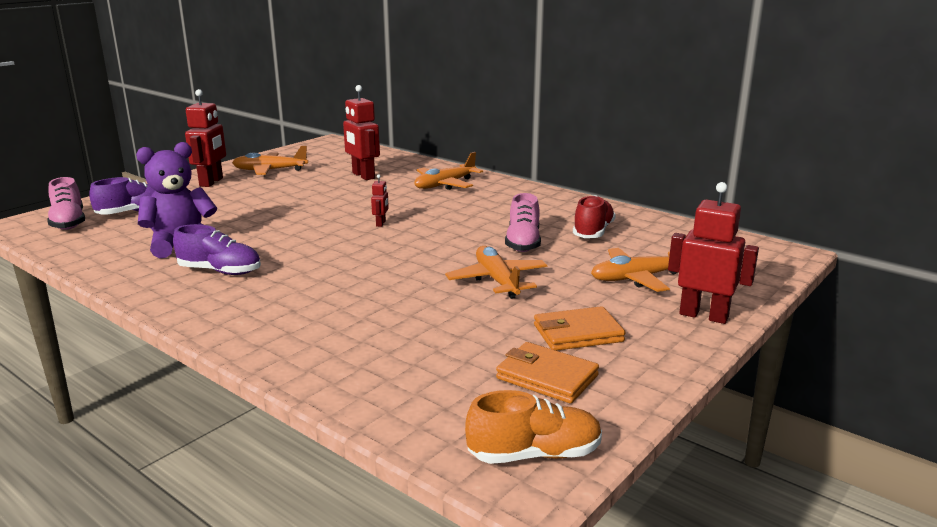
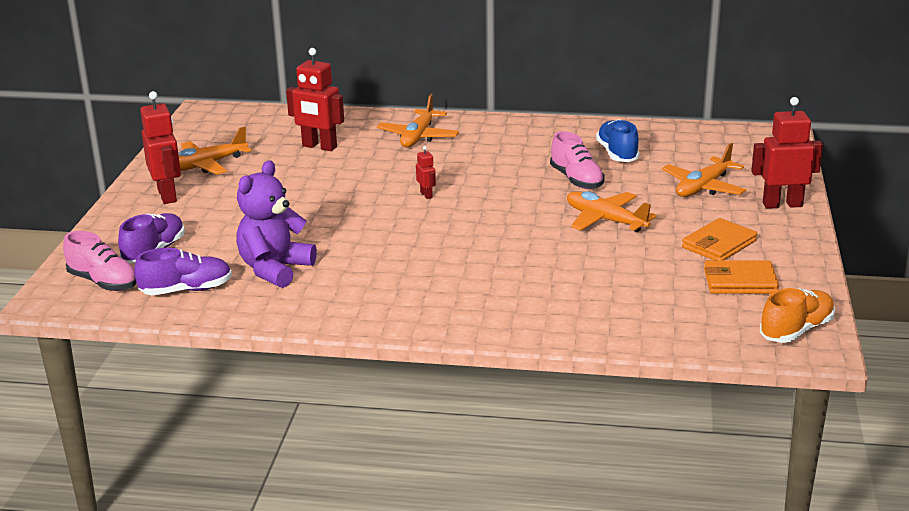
camera: 30 degrees left, 5 degrees up
(220, 271) = (362, 282): purple shoe -> purple shoe (186, 290)
(593, 232) = (617, 154): red shoe -> blue shoe

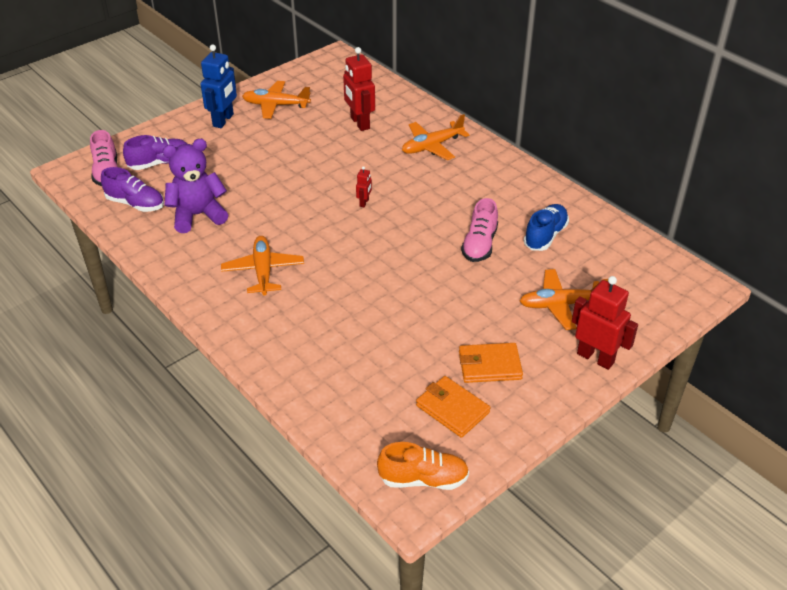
camera: 40 degrees right, 15 degrees up
(167, 195) = (223, 120): red robot -> blue robot
(605, 220) = (444, 294): orange plane -> orange plane (263, 271)

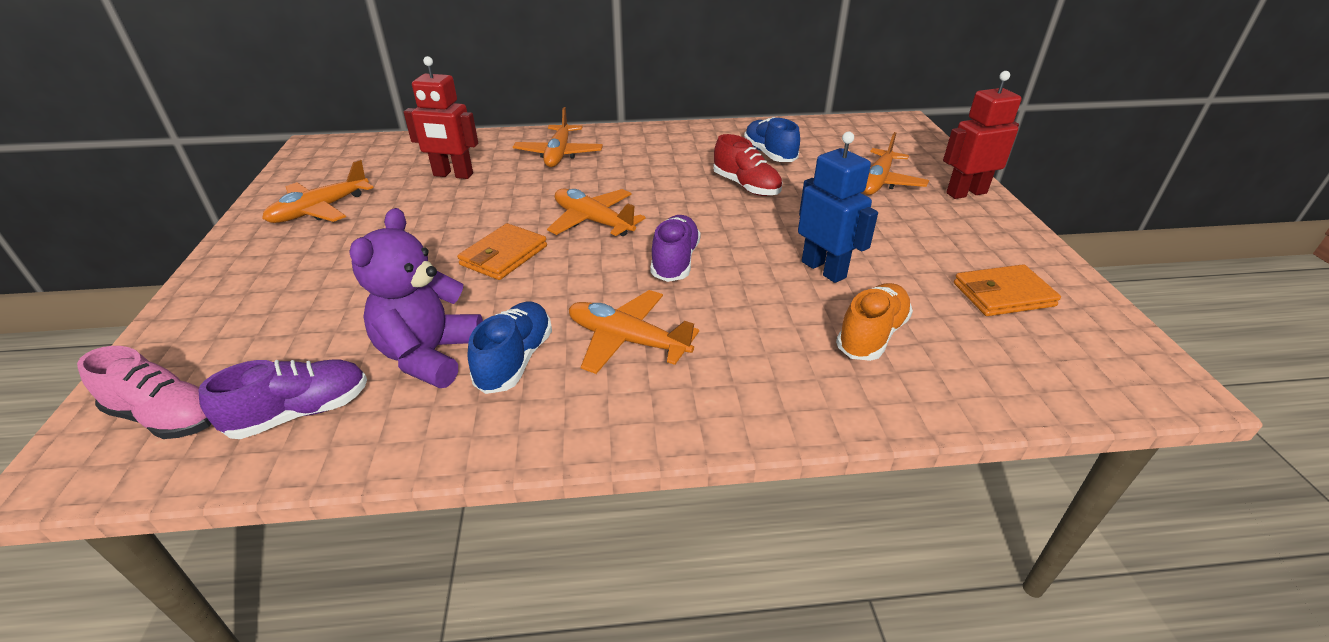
camera: 55 degrees left, 5 degrees down
(159, 163) = (251, 348): purple shoe -> purple shoe (675, 261)
(217, 243) = (515, 360): none -> blue shoe
(223, 120) = (271, 256): blue robot -> blue robot (824, 269)
(364, 203) = (593, 221): red robot -> orange plane
(423, 479) = (1122, 359): orange shoe -> orange shoe (871, 335)
(479, 245) = (746, 186): pink shoe -> red shoe
(489, 365) = (942, 247): orange wallet -> orange wallet (504, 255)

